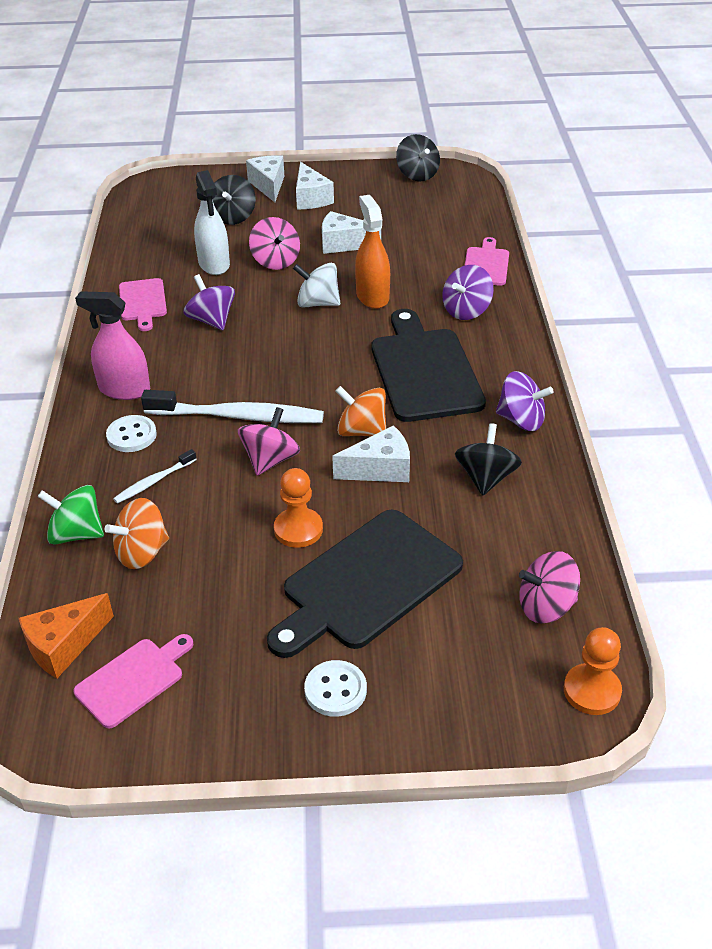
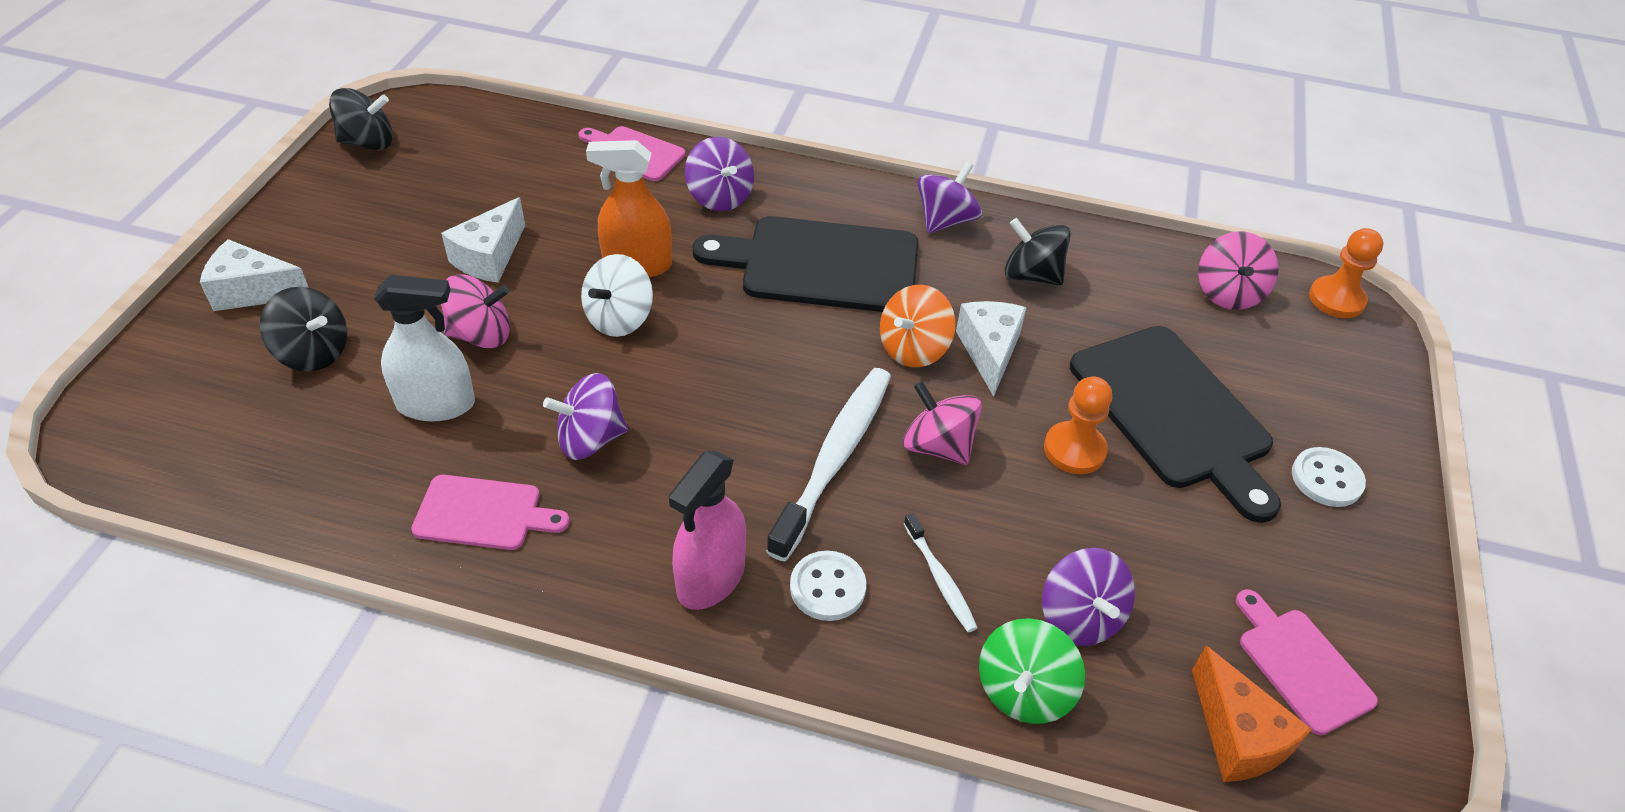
camera: 75 degrees left, 5 degrees up
(142, 552) = (1079, 617): orange spinning top -> purple spinning top
(311, 198) = (336, 257): white cheese -> none

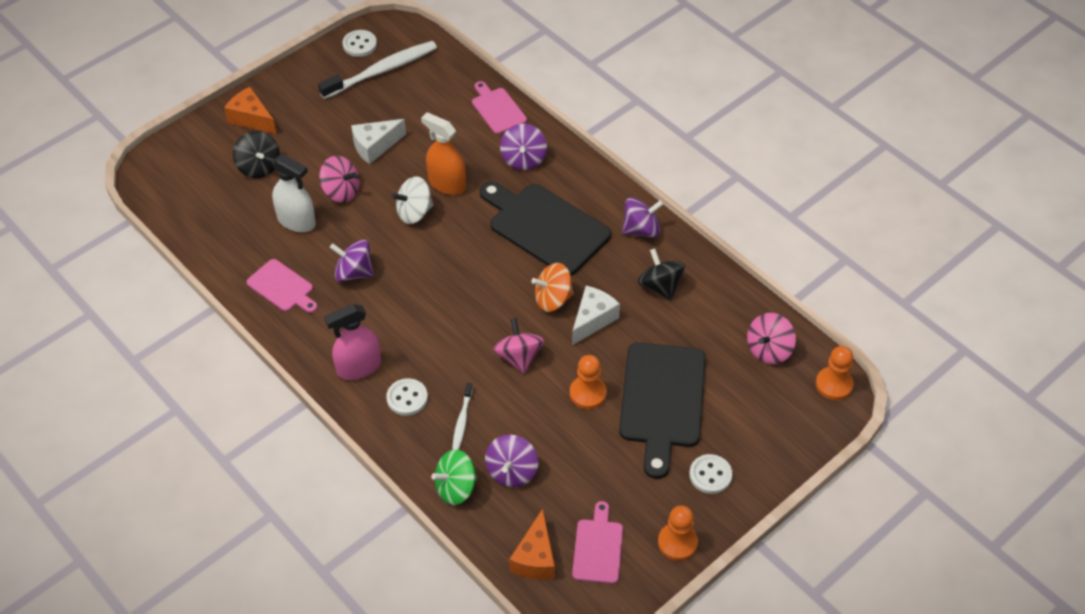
camera: 35 degrees right, 5 degrees up
(253, 291) = (251, 119): white cheese -> orange cheese
(368, 143) = (360, 44): black spinning top -> white button
(835, 458) = (462, 338): white toothbrush -> white toothbrush (382, 71)
(1386, 595) = (677, 543): none -> orange pawn

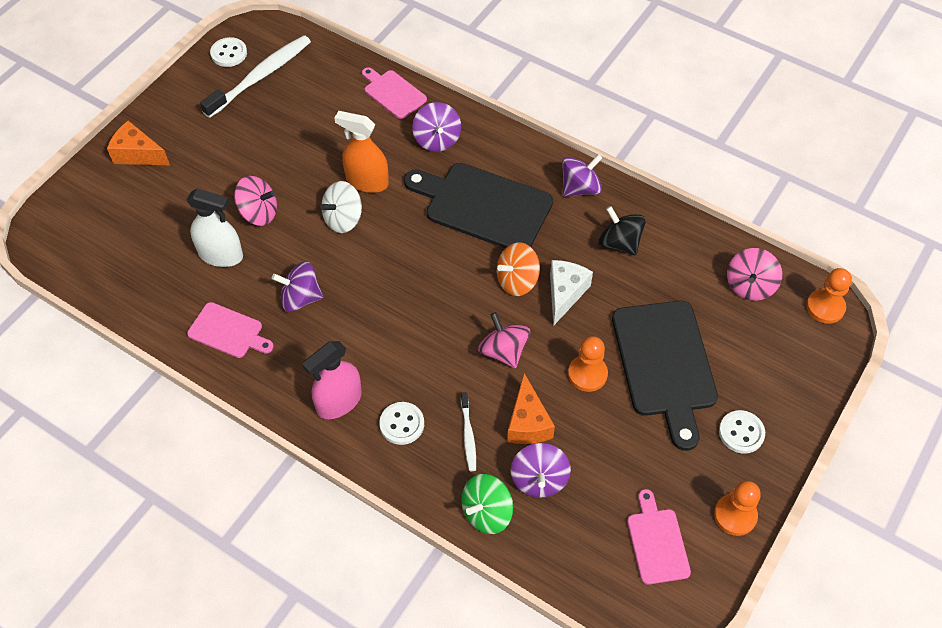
camera: 15 degrees left, 5 degrees up
(259, 167) = (162, 204): black spinning top -> none
(375, 146) = (279, 157): white cheese -> none
(535, 558) = (596, 571): orange cheese -> orange cheese (527, 422)

